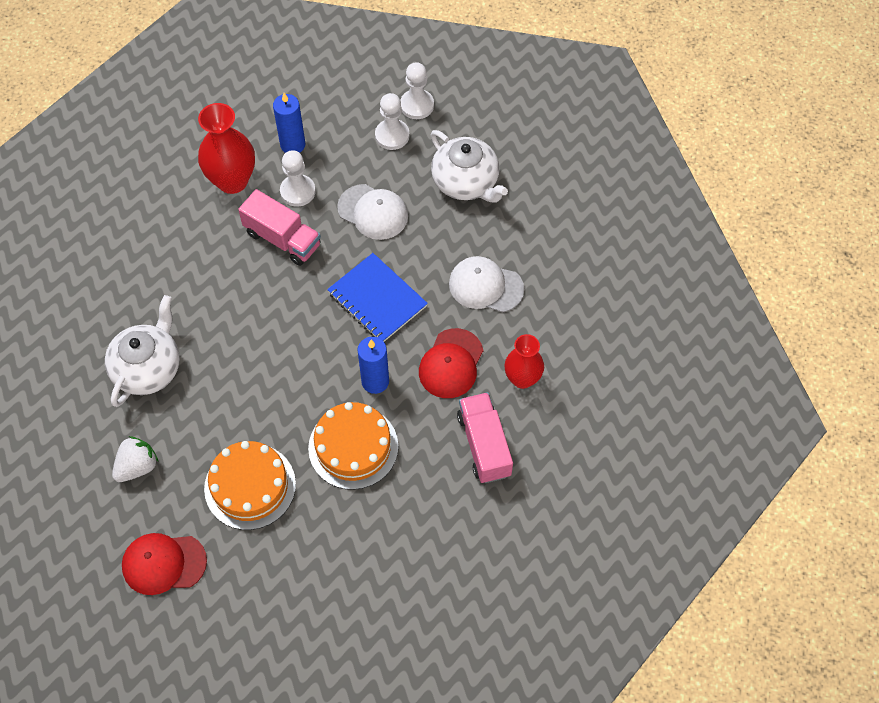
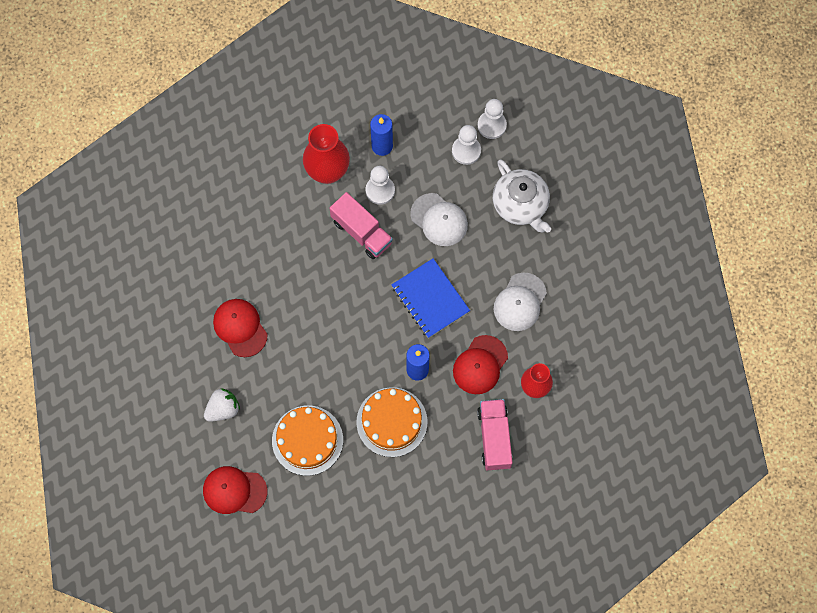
camera: 10 degrees right, 10 degrees up
(148, 368) = (240, 328): white teapot -> red cap
(485, 286) = (520, 302): white cap -> white cap turned 90 degrees counterclockwise

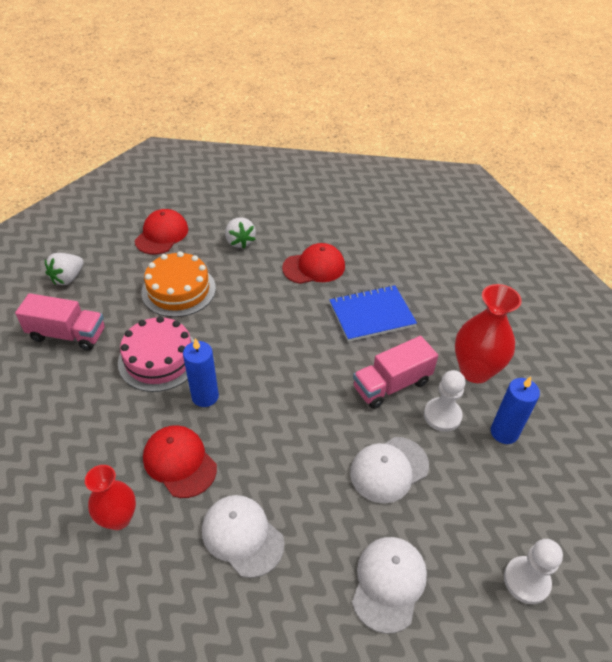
camera: 105 degrees right, 25 degrees down
(322, 551) = (68, 278): none -> white strawberry
(392, 422) = (159, 359): orange cake -> pink cake
(430, 299) = (285, 431): blue notebook -> blue notebook (371, 315)
(466, 151) = (487, 532): white pawn -> none
(494, 438) = (83, 451): pink truck -> pink truck (67, 334)
(520, 205) = (388, 583): white teapot -> white cap

